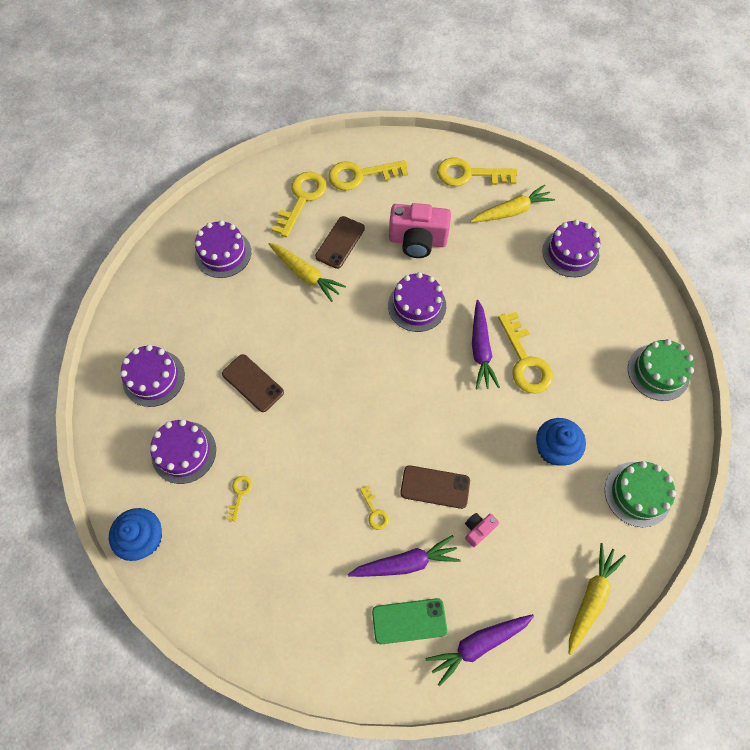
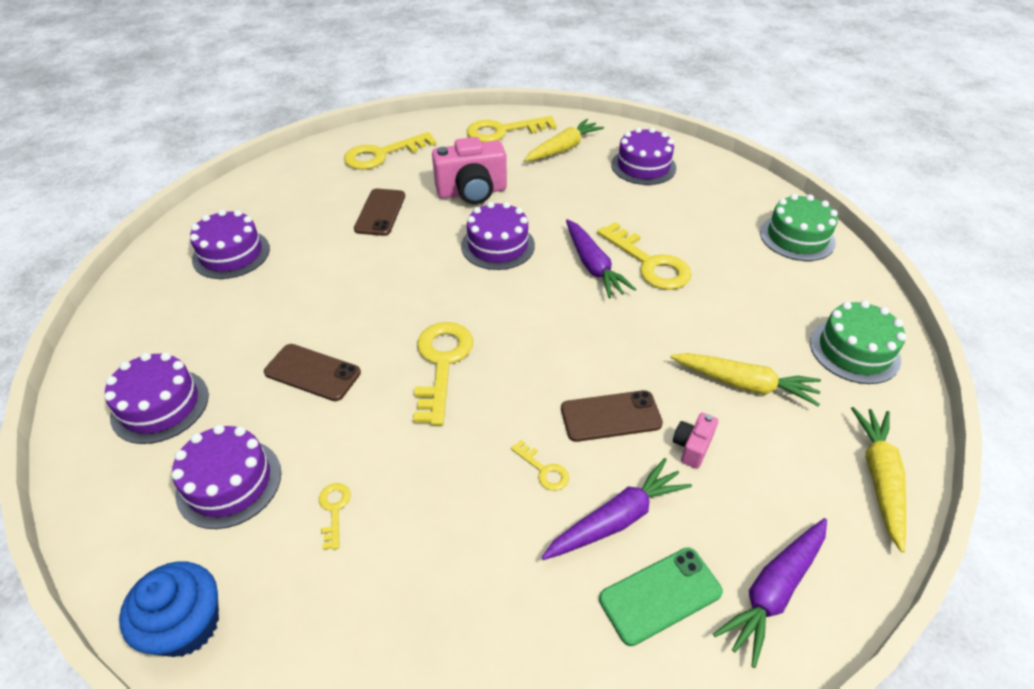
camera: 20 degrees left, 20 degrees down
(302, 199) = (319, 186): yellow key -> yellow key (442, 363)
(305, 274) = (348, 249): yellow carrot -> yellow carrot (744, 384)
(554, 449) = (732, 335): blue cupcake -> none

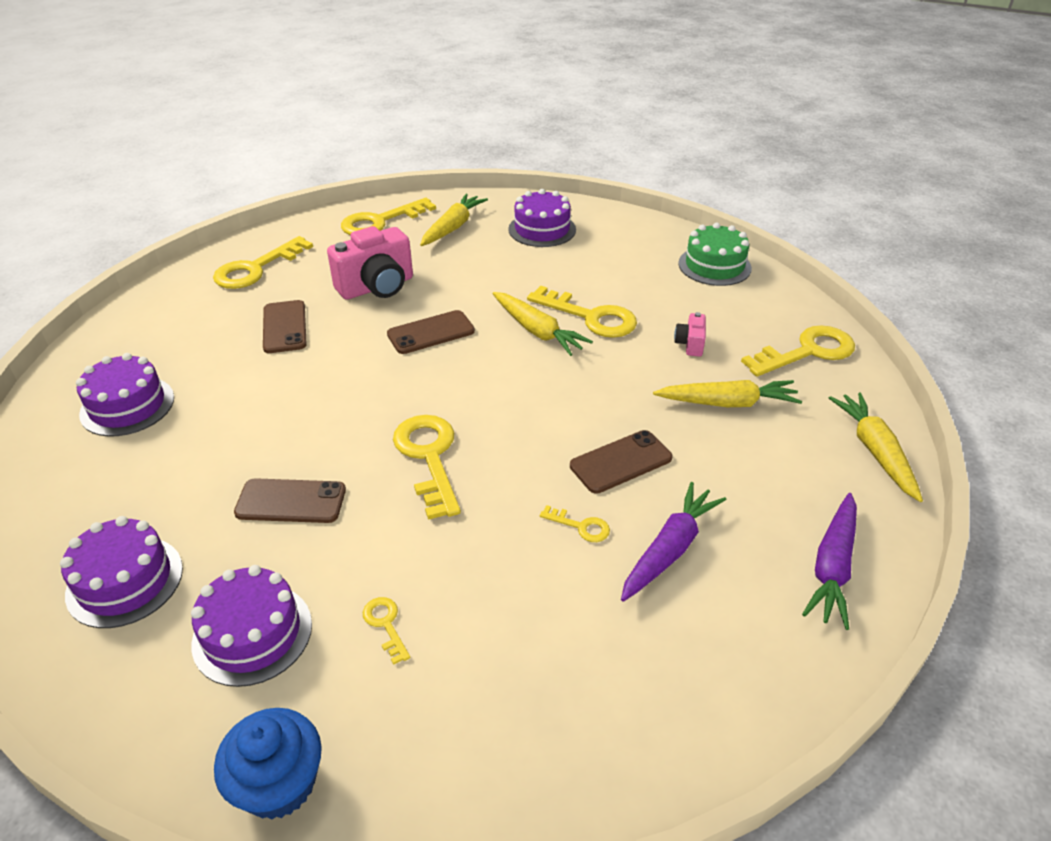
camera: 20 degrees left, 5 degrees down
(498, 245) = (431, 333): purple cake -> brown phone
(593, 266) = (537, 331): purple carrot -> yellow carrot
(660, 595) = (739, 601): green phone -> none
(692, 447) = (707, 468): pink camera -> pink camera (690, 344)
(854, 351) = (807, 352): green cake -> yellow key

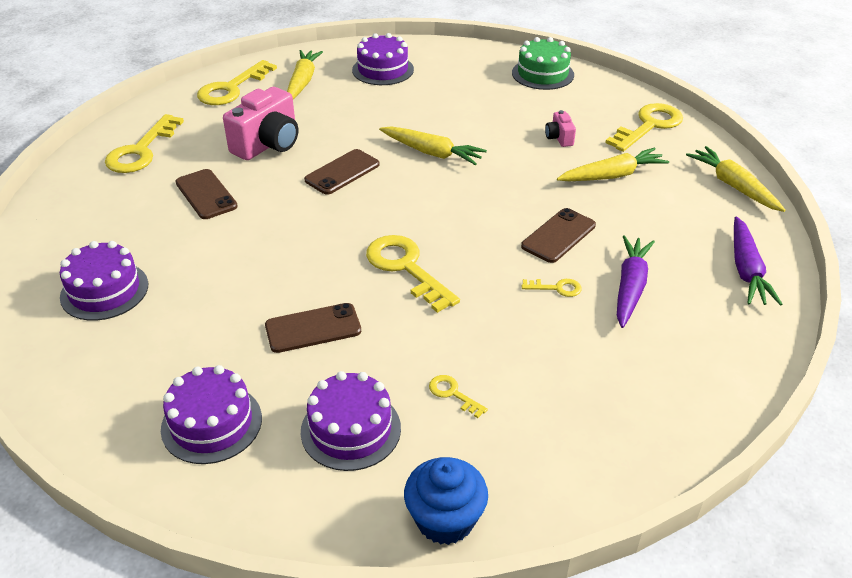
camera: 20 degrees left, 0 degrees up
(590, 317) = (468, 133): yellow key -> none

